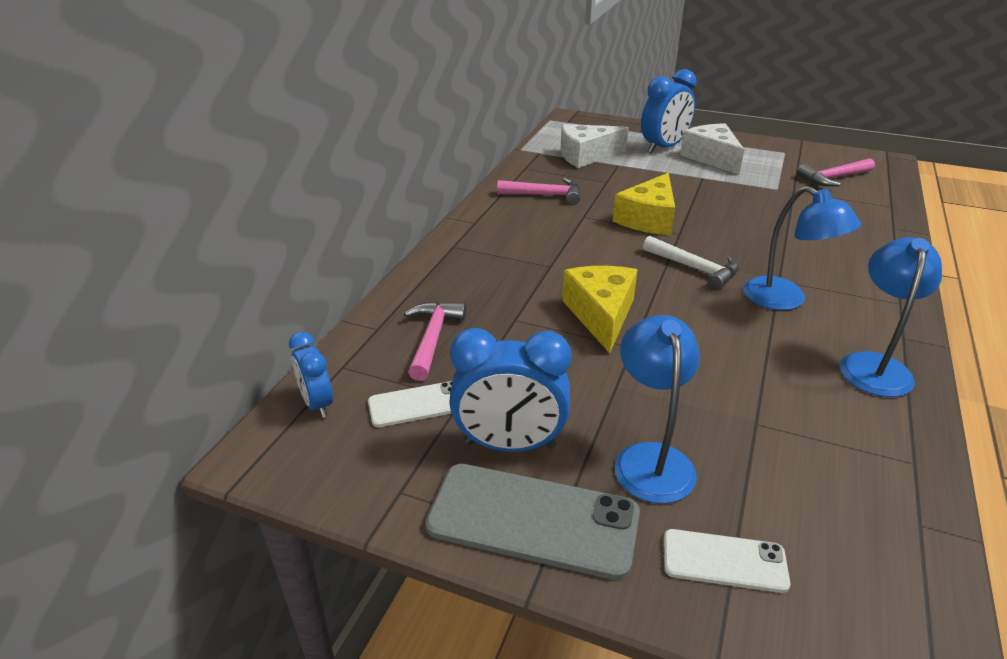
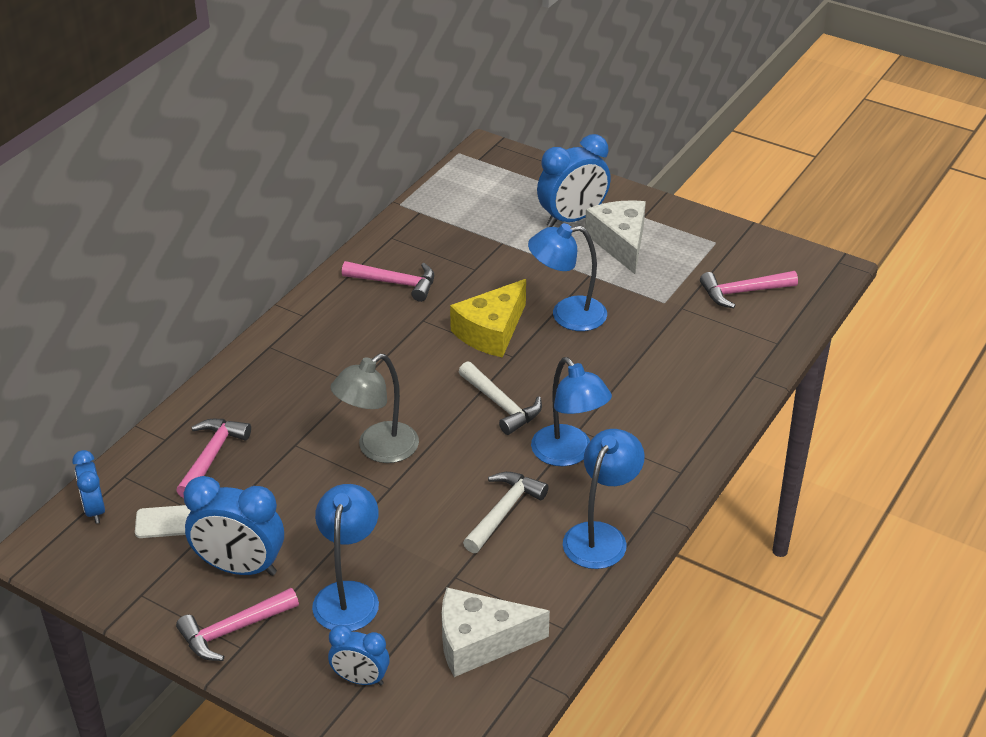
camera: 10 degrees right, 5 degrees up
(533, 520) = (233, 630): grey phone -> pink hammer
(586, 156) = (472, 223): white cheese -> white cheese (480, 642)
(601, 314) = (378, 449): yellow cheese -> grey lamp
(705, 203) = (567, 315): none -> blue lamp
(724, 561) = (360, 679): white phone -> blue clock
(761, 354) = (504, 511): none -> white hammer

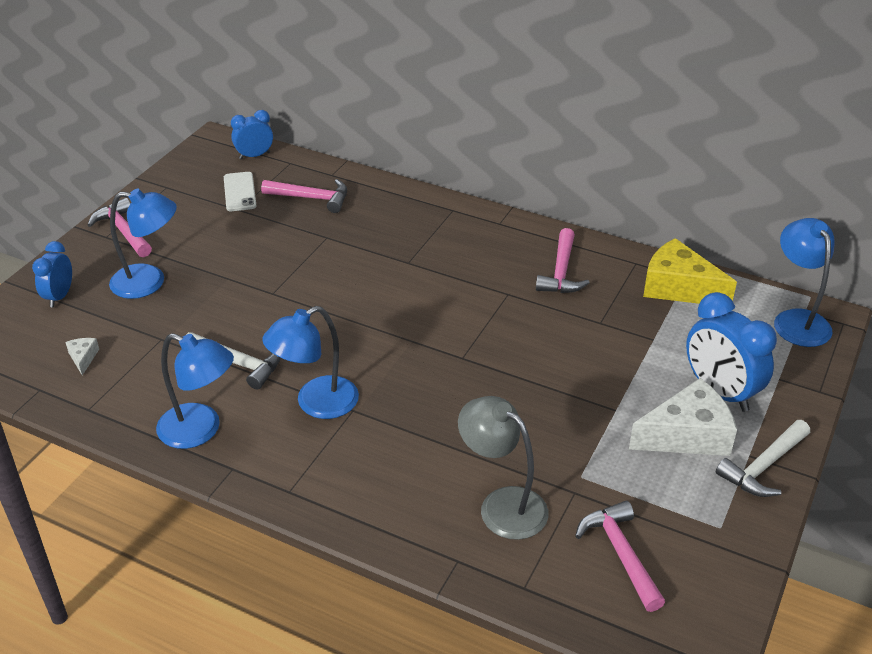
camera: 85 degrees right, 0 degrees up
(240, 568) = (187, 226): blue clock -> none
(378, 449) = (321, 282): grey lamp -> grey lamp (502, 505)
(480, 642) = (83, 358): white cheese -> white cheese, size x0.43
(491, 331) = (498, 340): yellow cheese -> yellow cheese (678, 287)
(501, 405) = (386, 353): white hammer -> white hammer (763, 467)
(567, 315) = (538, 394): blue lamp -> blue lamp (797, 320)

